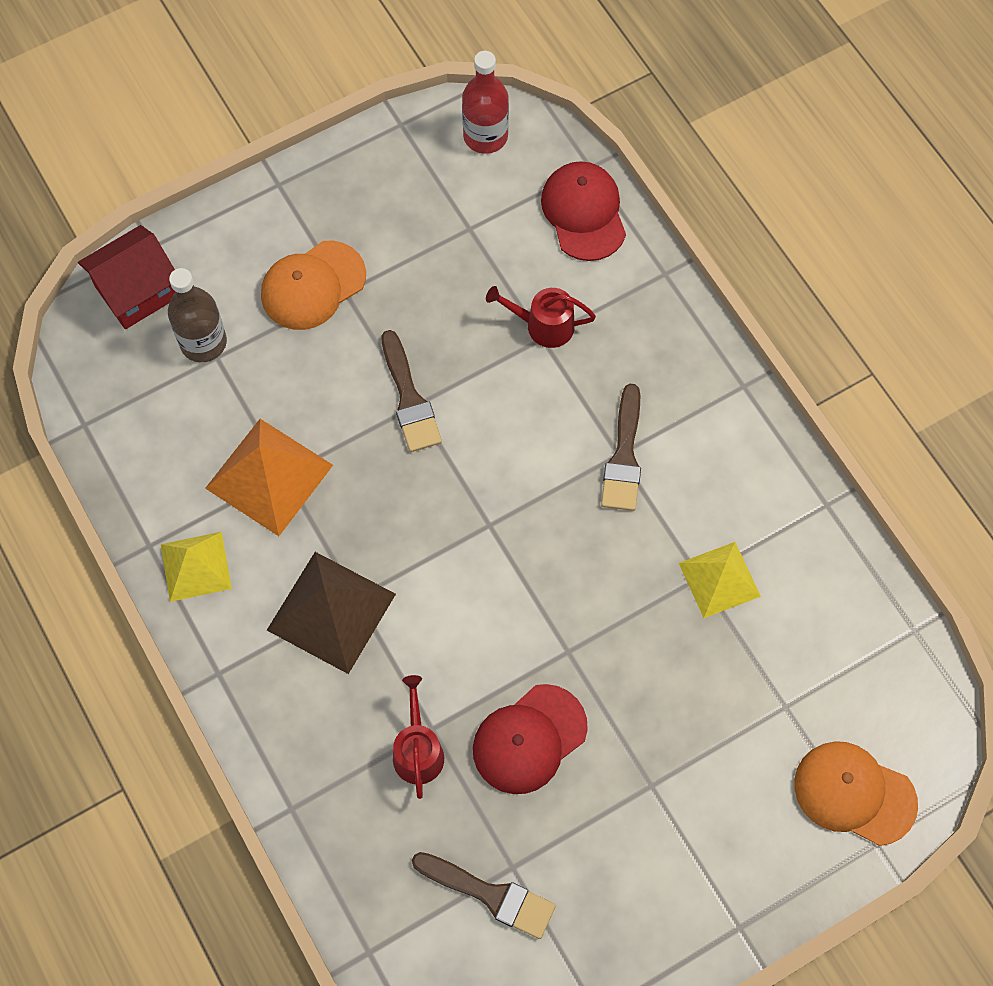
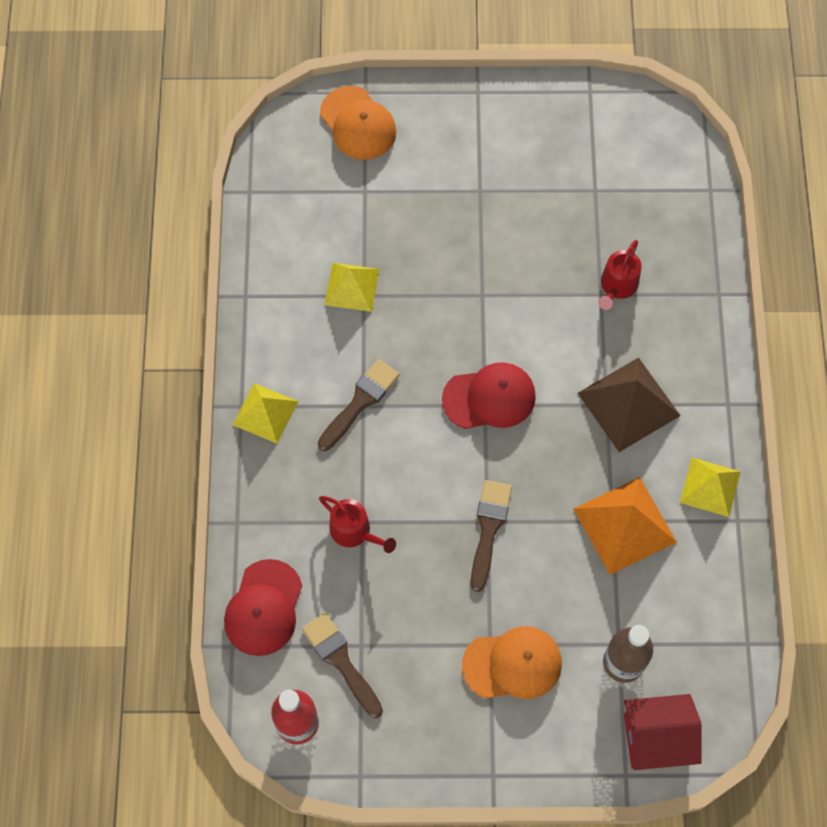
camera: 150 degrees left, 0 degrees up
(490, 895) = (617, 182): brown brush -> brown brush (341, 661)
(529, 739) = (540, 256): red cap -> red cap (489, 398)
(714, 392) = (265, 413): none -> yellow pyramid

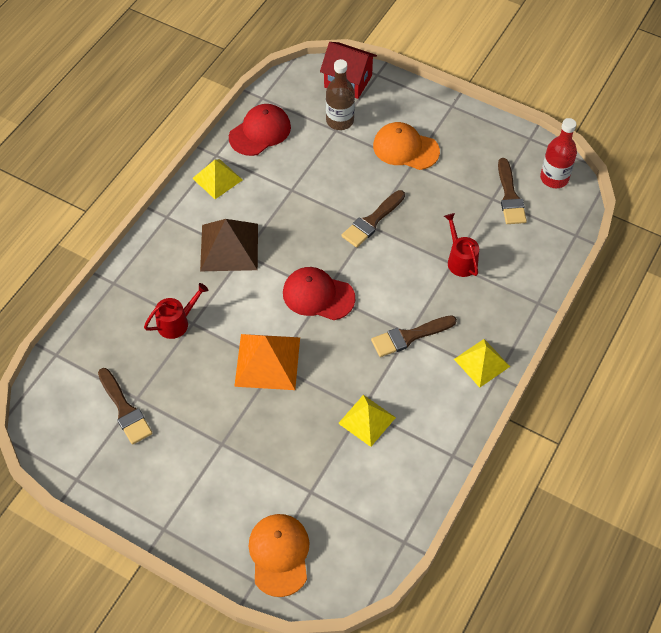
camera: 150 degrees left, 10 degrees down
(263, 608) = (544, 245): red cap -> red cap (260, 132)
(597, 173) = (125, 409): none -> brown brush
(624, 525) = (286, 184): orange pyramid -> orange pyramid (267, 361)

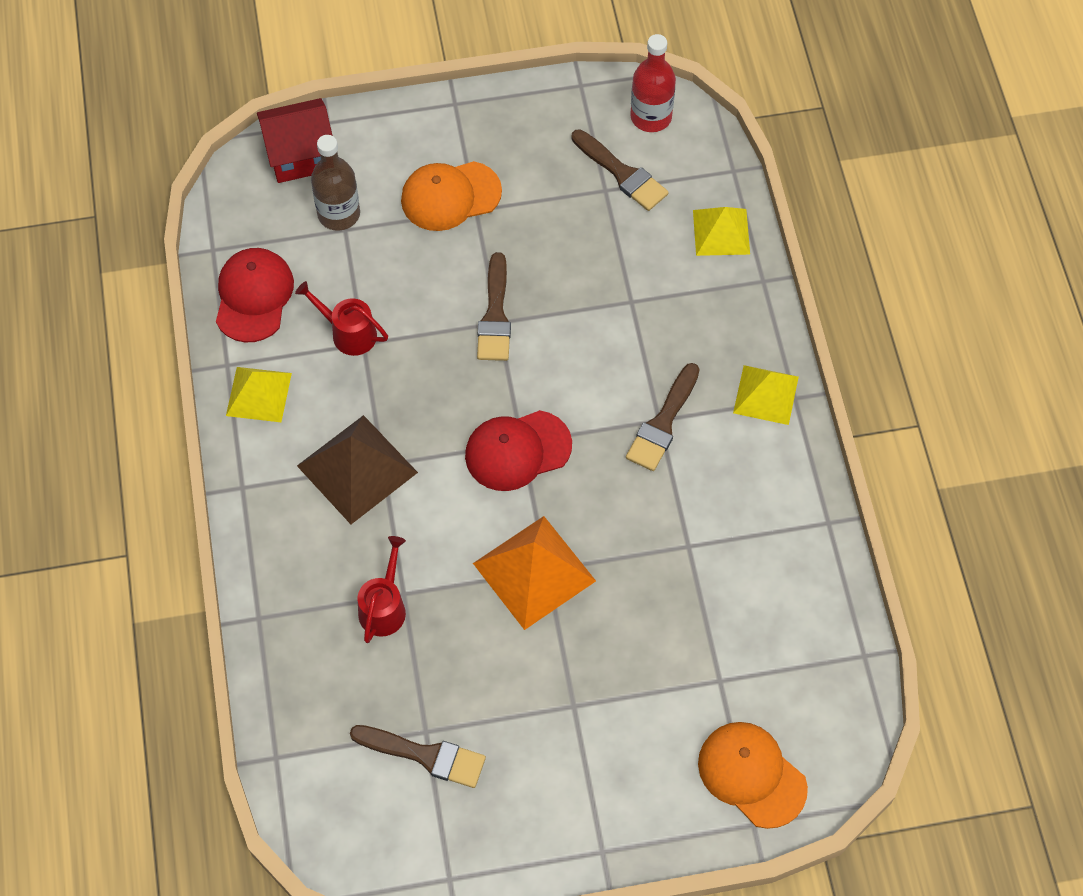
camera: 40 degrees left, 5 degrees up
(367, 420) = (705, 554): yellow pyramid -> yellow pyramid (721, 232)
(460, 260) = (637, 291): red watering can -> red watering can (349, 333)

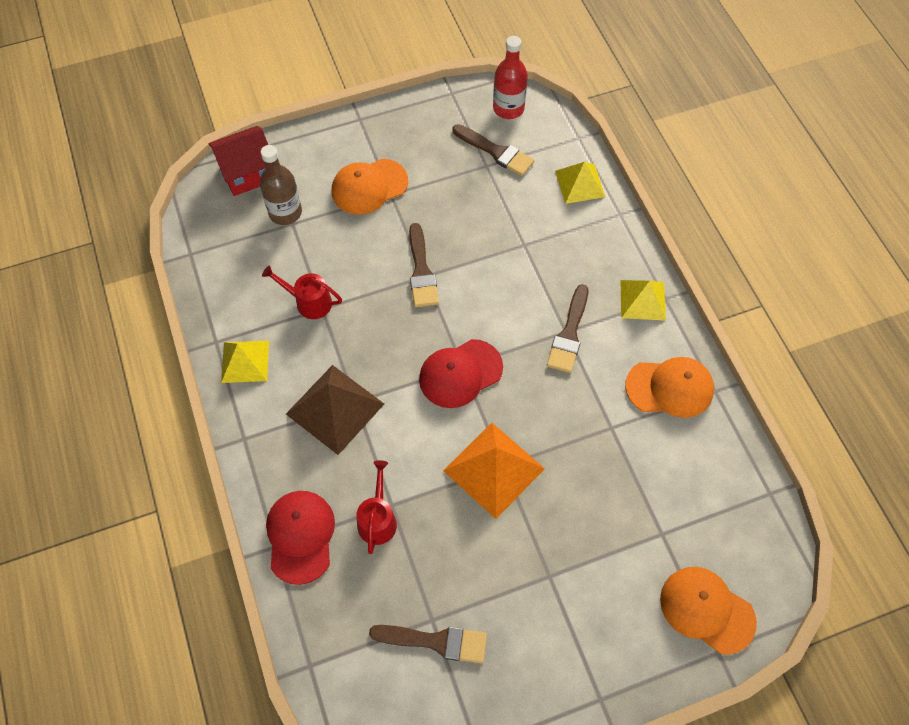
camera: 10 degrees left, 0 degrees up
(254, 296) = (228, 285): red cap -> red cap (300, 536)
(773, 509) = (670, 388): none -> orange cap

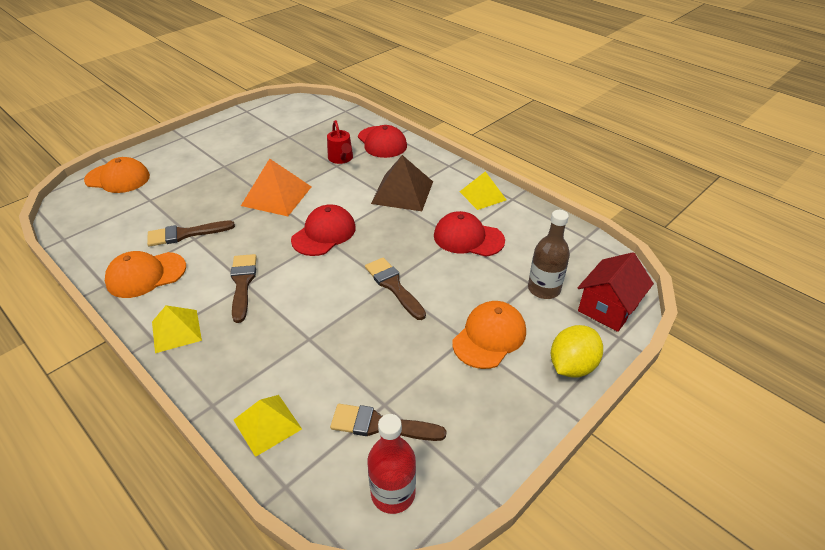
camera: 155 degrees right, 20 degrees down
(309, 302) = (468, 238): red watering can -> red cap
(324, 139) = (572, 366): none -> yellow lemon
(435, 641) = (283, 131): brown brush -> brown brush (185, 234)

